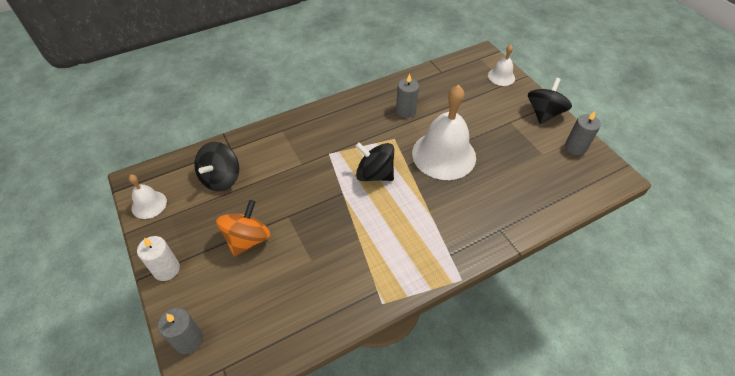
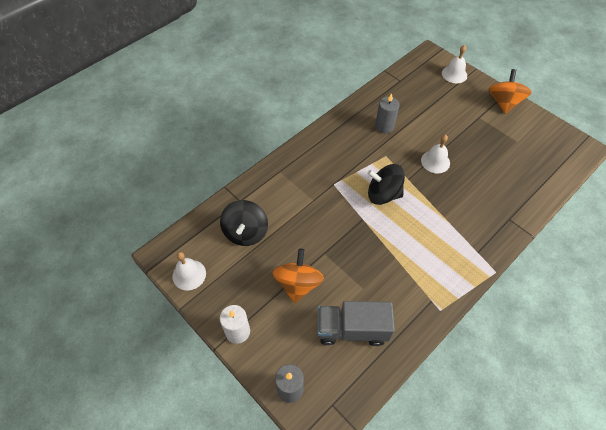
camera: 15 degrees left, 5 degrees up
(280, 298) = (352, 329): none -> grey truck
(444, 155) = (435, 161): white bell -> white bell, size x0.49
(544, 113) = (504, 102): black spinning top -> orange spinning top
(575, 147) = (541, 129): grey candle -> none

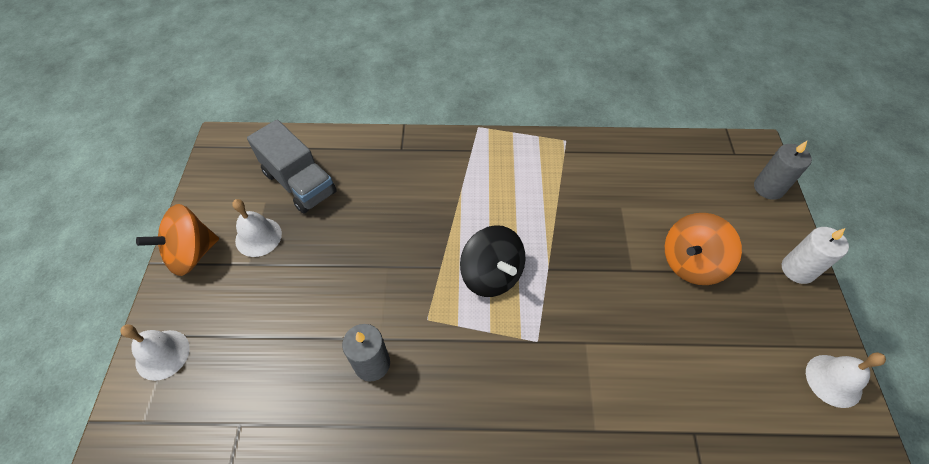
camera: 135 degrees left, 0 degrees up
(245, 232) = (717, 375): black spinning top -> none
(352, 329) = (667, 185): grey truck -> grey truck (300, 183)
(435, 161) = (382, 259): white bell -> white bell (258, 237)

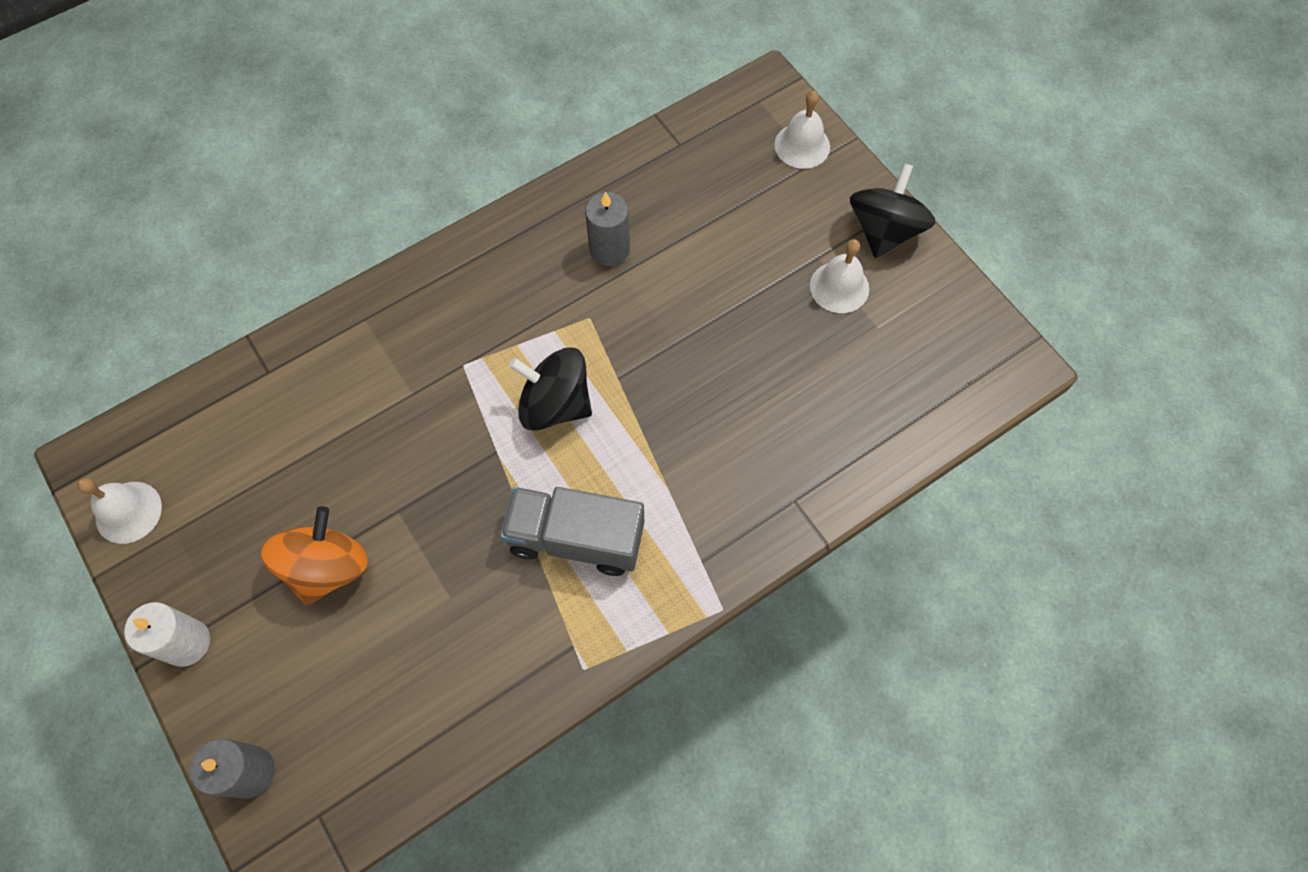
camera: 145 degrees right, 10 degrees up
(192, 254) = (884, 230): orange spinning top -> black spinning top
(300, 183) = (865, 372): grey truck -> grey truck (576, 539)

